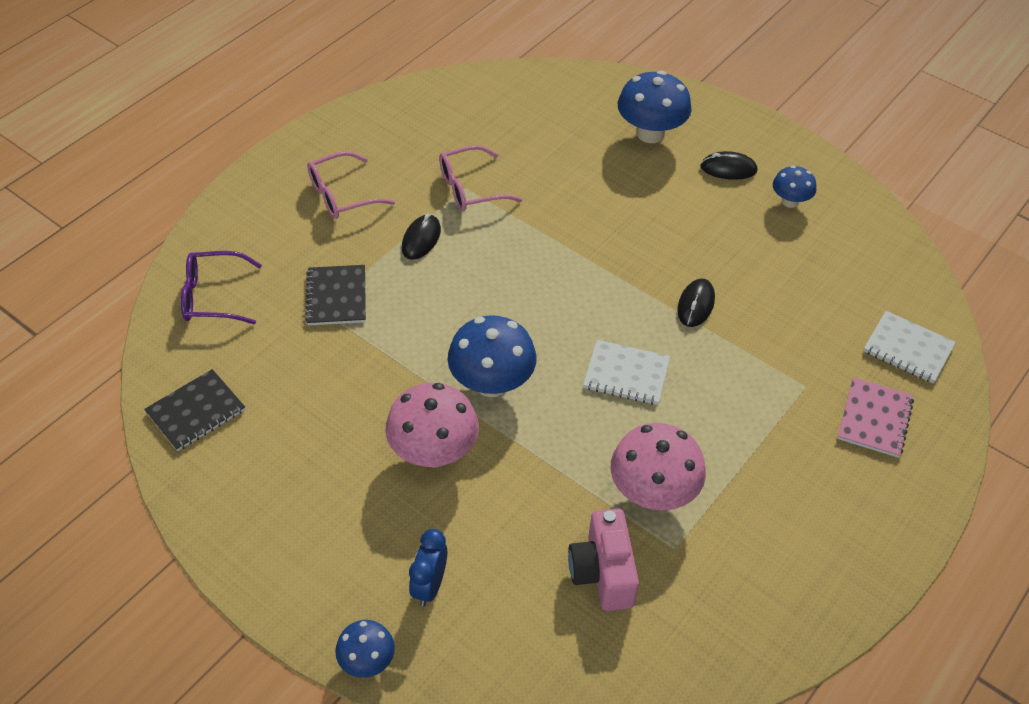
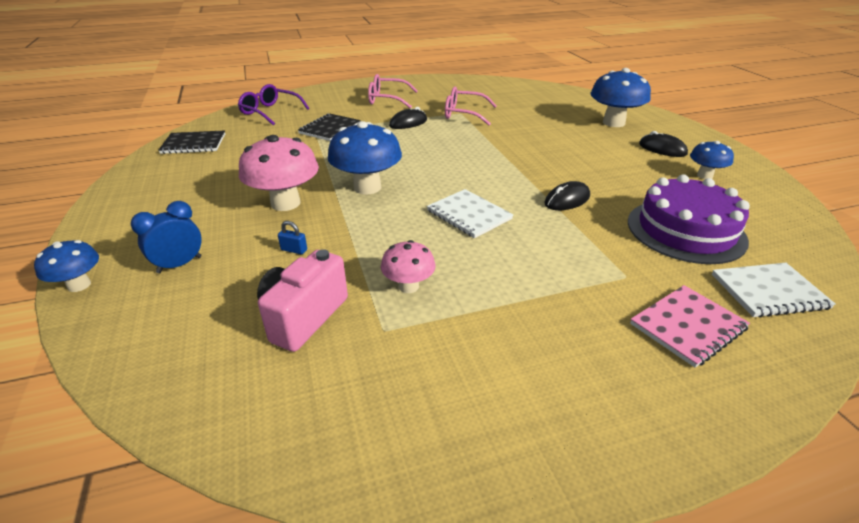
camera: 35 degrees right, 15 degrees down
(514, 508) = (294, 250): none -> blue padlock
(653, 493) = (408, 286): pink mushroom -> pink mushroom, size x0.57
(816, 300) = (685, 230): none -> purple cake
(908, 348) = (768, 291): white notebook -> white notebook turned 75 degrees counterclockwise

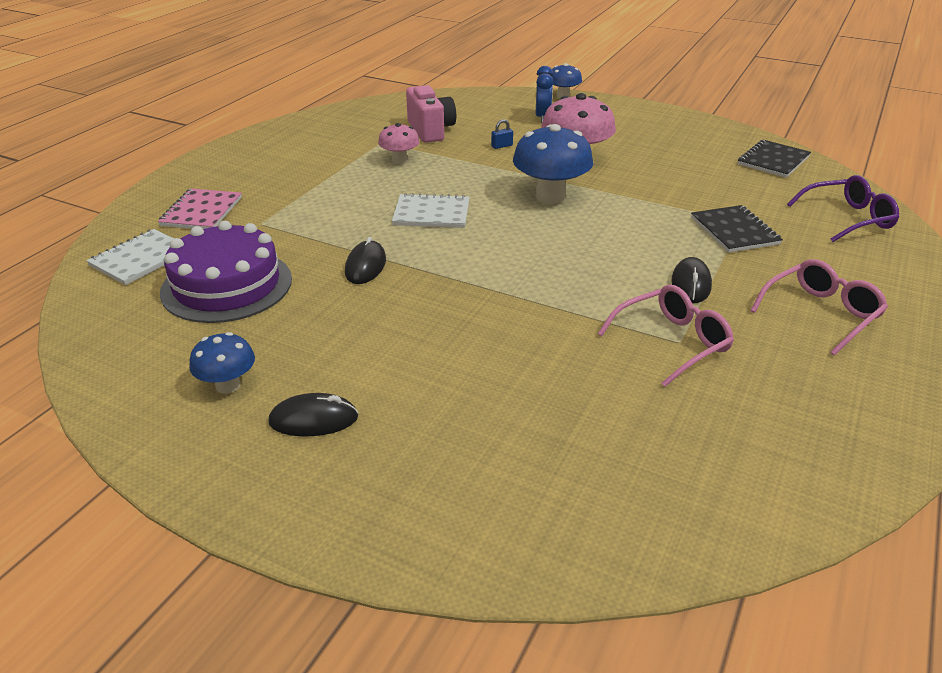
camera: 135 degrees right, 0 degrees up
(613, 123) = (442, 460): blue mushroom -> none

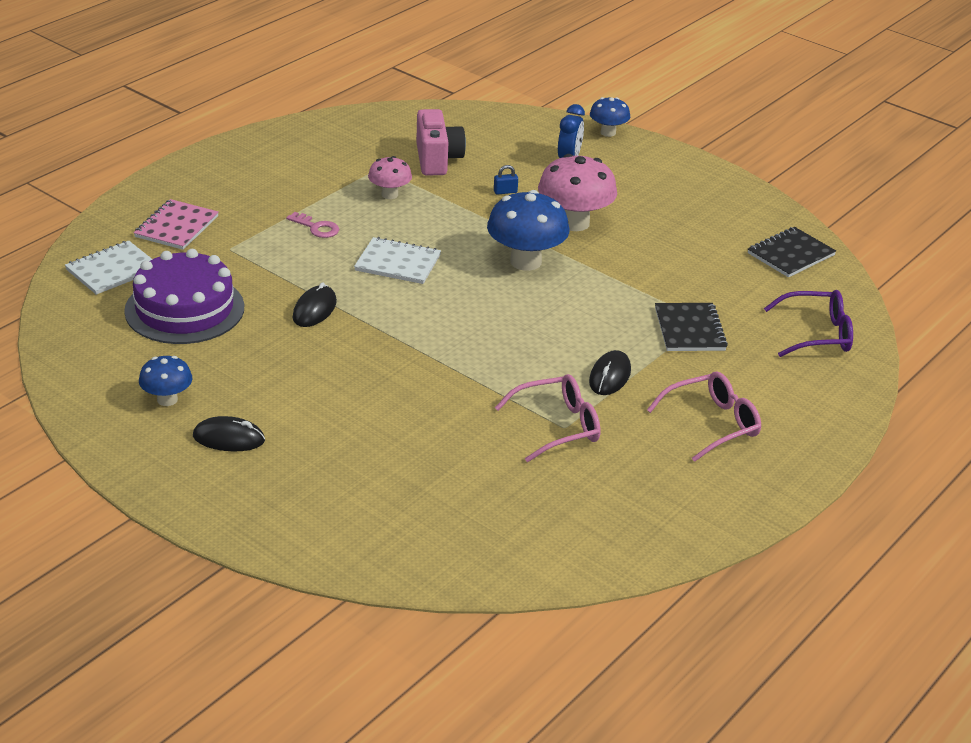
camera: 10 degrees right, 0 degrees up
(341, 195) = (316, 228): none -> pink key

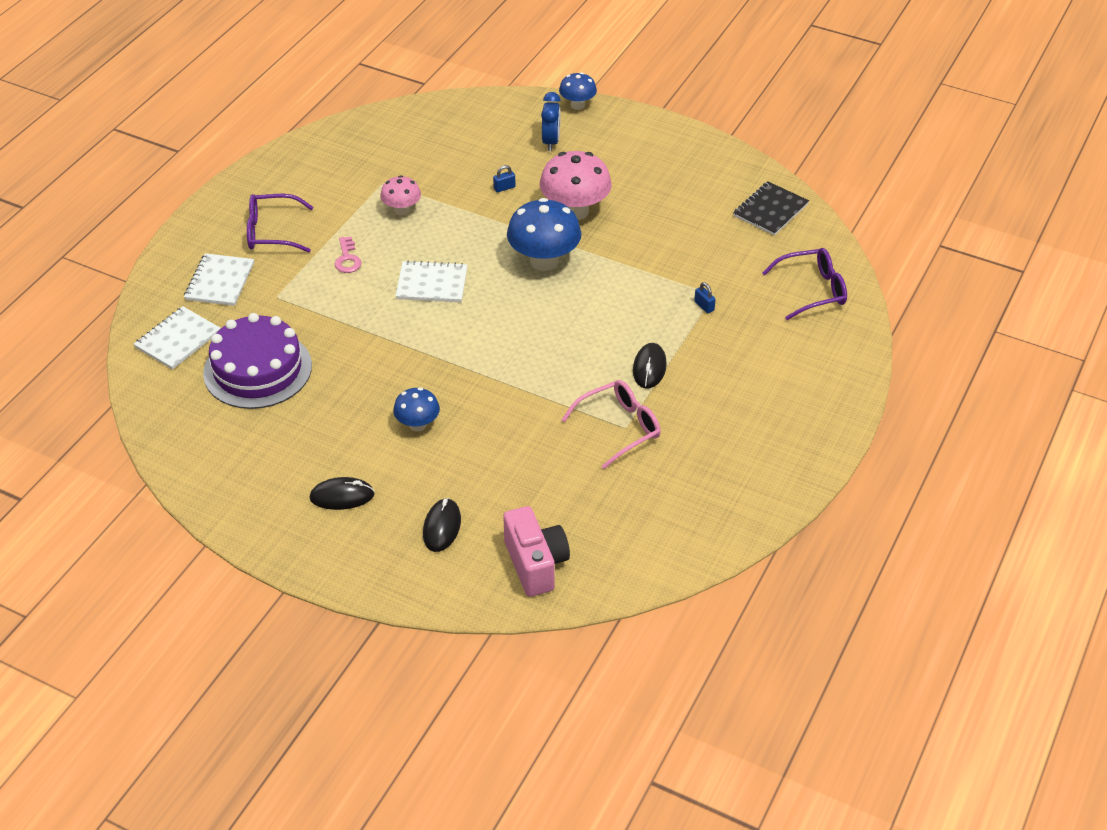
camera: 10 degrees left, 10 degrees up
(167, 399) = (275, 467): blue mushroom -> blue mushroom (417, 424)
(176, 227) = (220, 281): pink notebook -> white notebook
(247, 193) = (271, 232): none -> purple glasses
(314, 310) = (374, 348): black mouse -> black mouse (442, 527)
(316, 228) = (347, 259): pink key -> pink key turned 60 degrees clockwise
(437, 160) = (433, 163): pink camera -> pink camera (535, 564)
(689, 329) = (704, 306): black notebook -> blue padlock
(713, 424) = (748, 399): pink glasses -> none

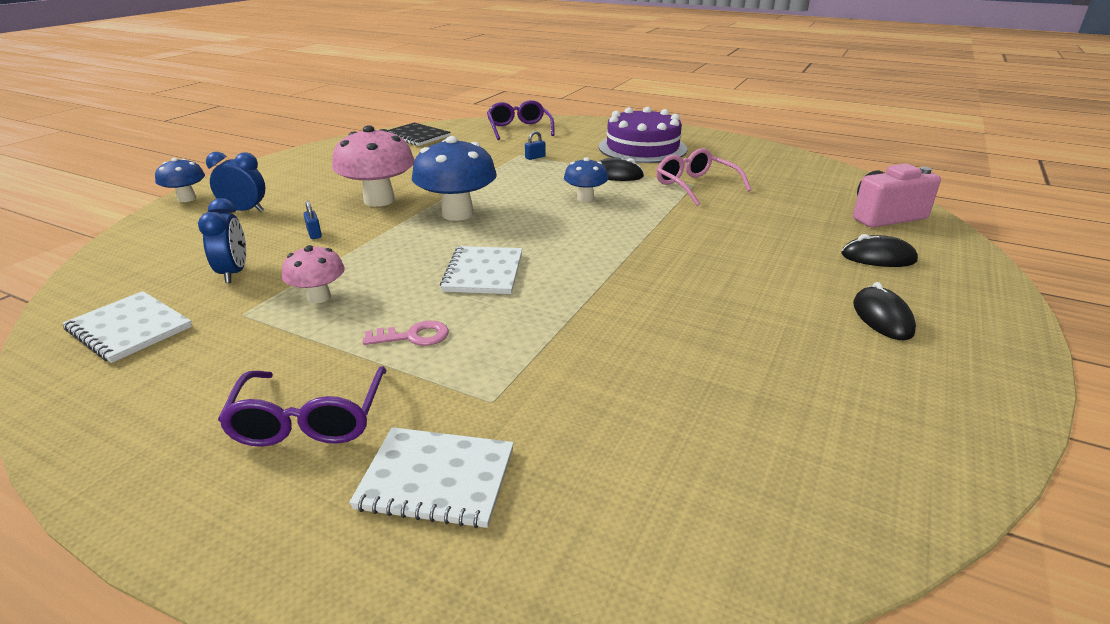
camera: 90 degrees left, 15 degrees down
(178, 340) = (611, 526): white notebook -> white notebook (129, 328)
(257, 369) = (672, 408): purple cake -> purple cake (642, 148)
(417, 424) = (734, 274): blue mushroom -> blue mushroom (585, 198)
(440, 165) = (234, 273): none -> blue clock

